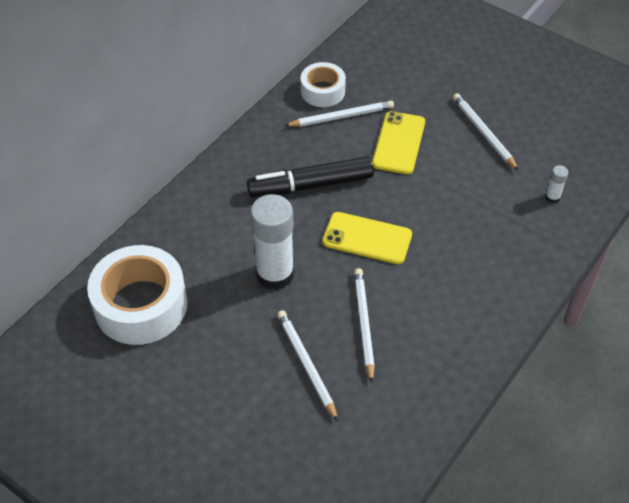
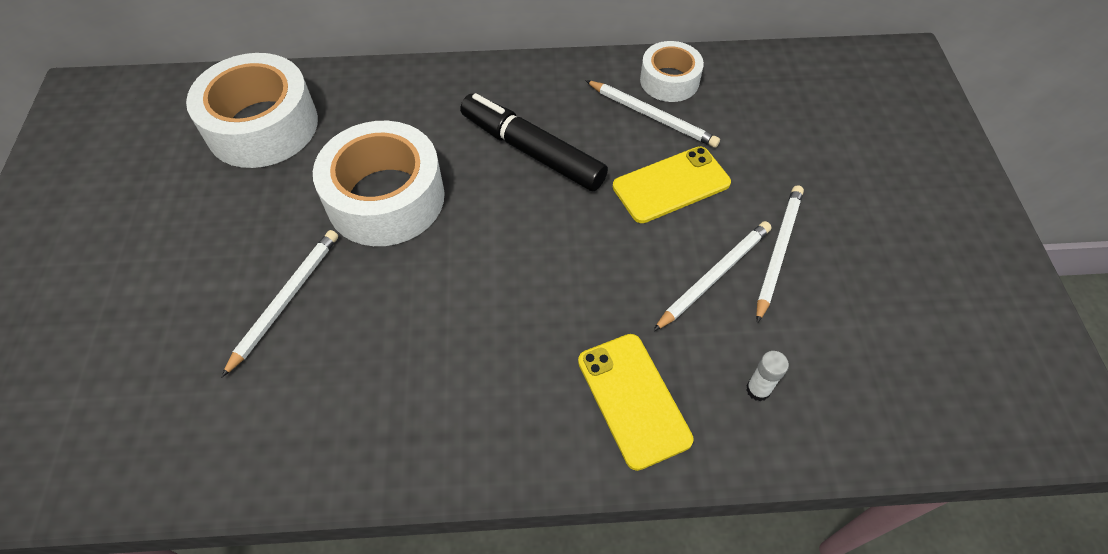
camera: 50 degrees right, 5 degrees up
(275, 274) = (386, 198): white glue stick -> white tape
(363, 324) = (382, 316): white pencil -> white pencil (714, 276)
(367, 238) = (506, 243): yellow phone -> yellow phone (633, 399)

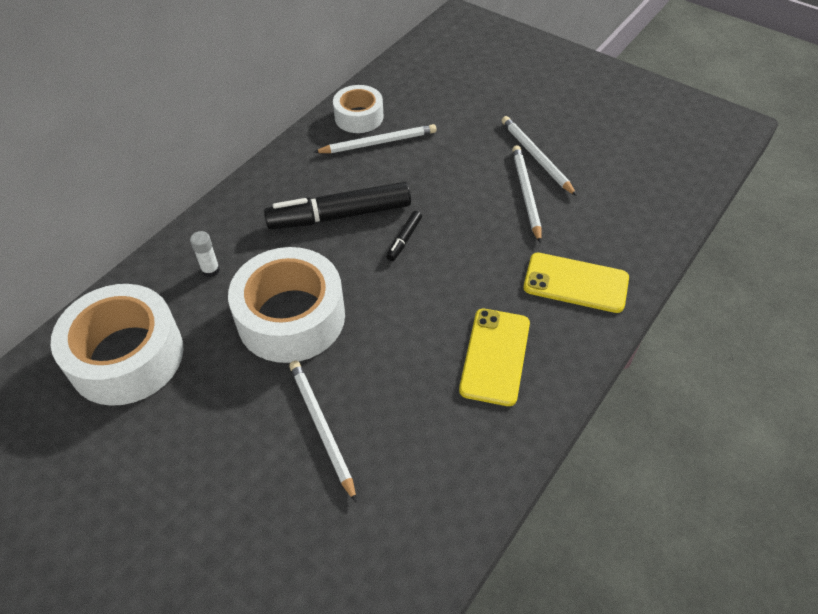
camera: 50 degrees left, 5 degrees down
(550, 216) = (404, 239): none -> black marker
(671, 185) = (441, 169): yellow phone -> yellow phone (495, 356)
(758, 390) = (616, 225): white glue stick -> white glue stick (210, 270)

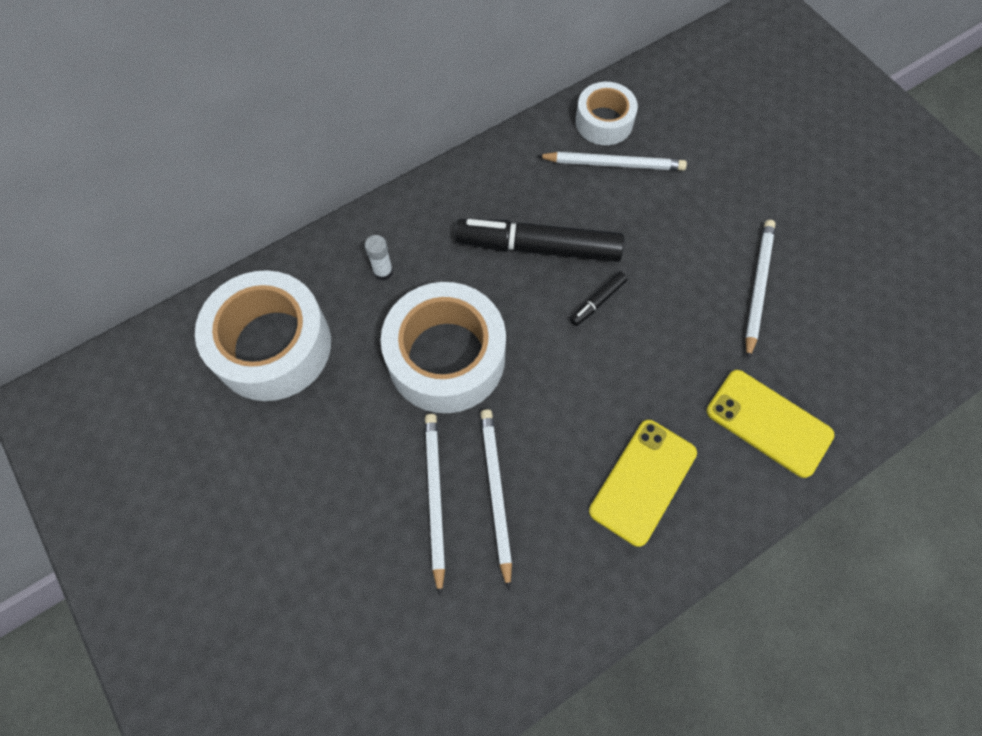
camera: 20 degrees right, 15 degrees up
(536, 157) = (789, 241): white pencil -> white pencil (495, 493)

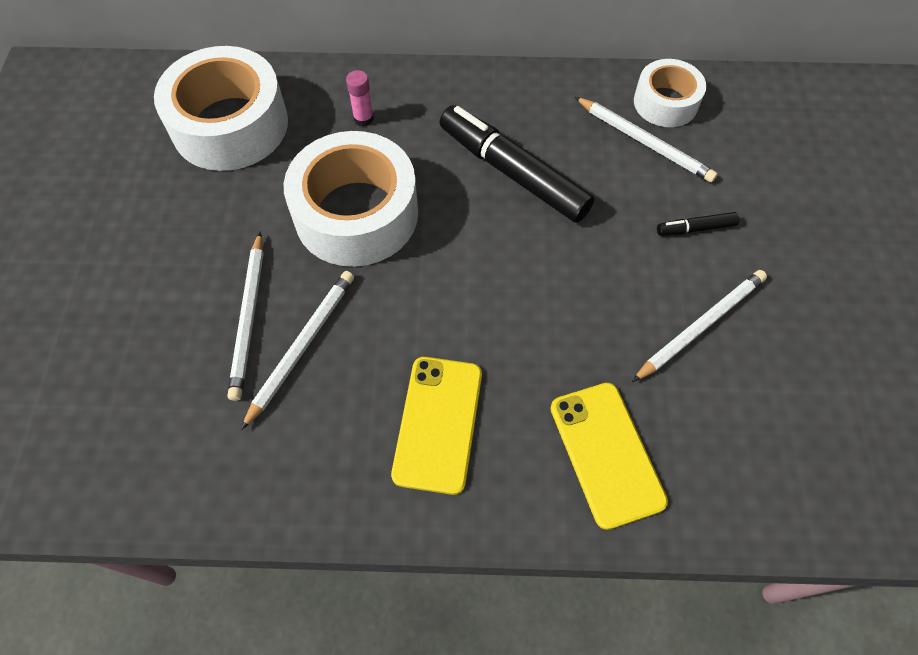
camera: 35 degrees right, 5 degrees down
(383, 271) = (363, 118): white glue stick -> pink glue stick
(434, 498) = (249, 317): white pencil -> white pencil turned 150 degrees clockwise
(597, 301) = (528, 247): black marker -> black marker (695, 228)
(643, 481) = (438, 423): yellow phone -> yellow phone turned 60 degrees counterclockwise

